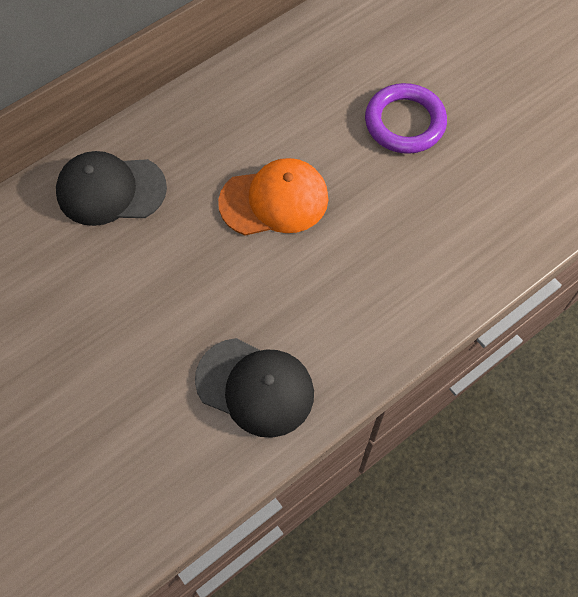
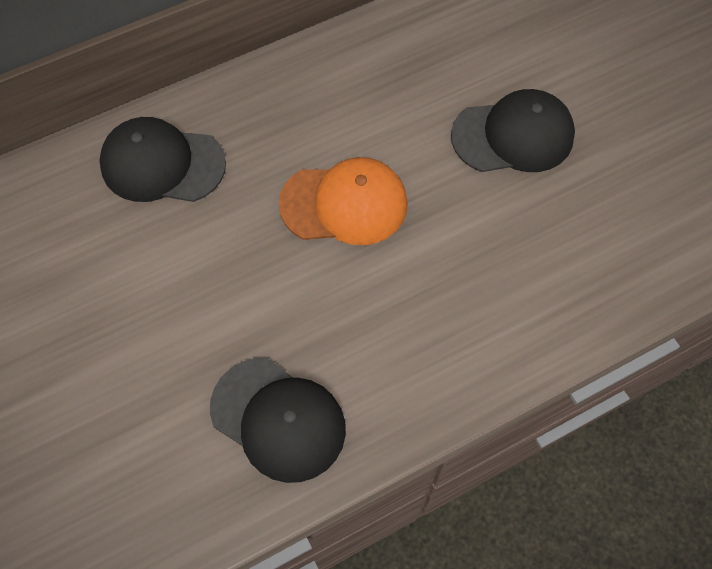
camera: 10 degrees right, 0 degrees up
(404, 122) = (513, 136): purple ring -> black cap

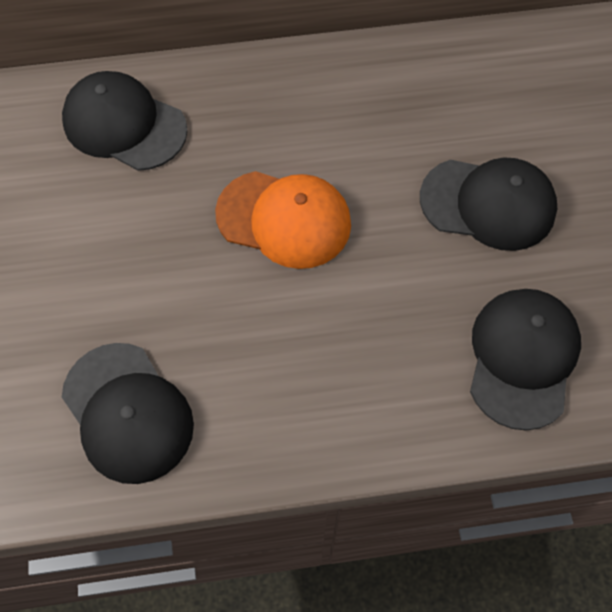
camera: 20 degrees right, 0 degrees up
(594, 257) = (522, 358): none -> black cap

